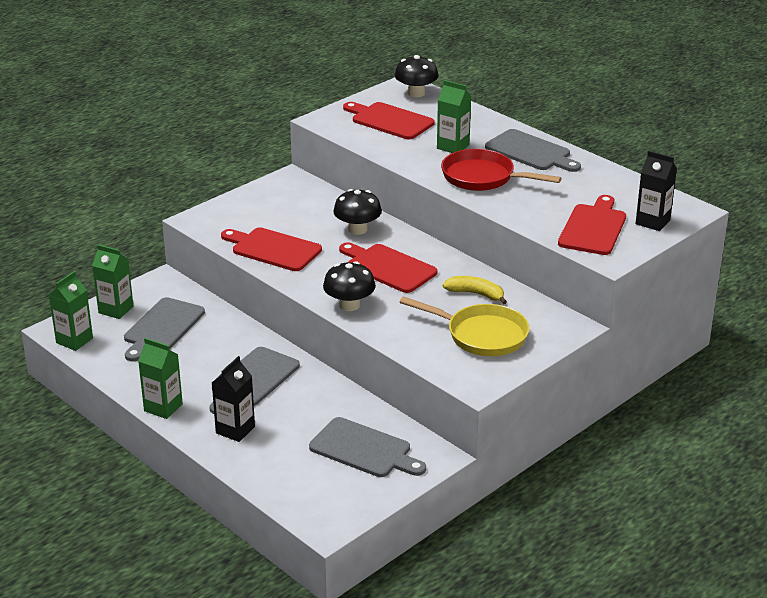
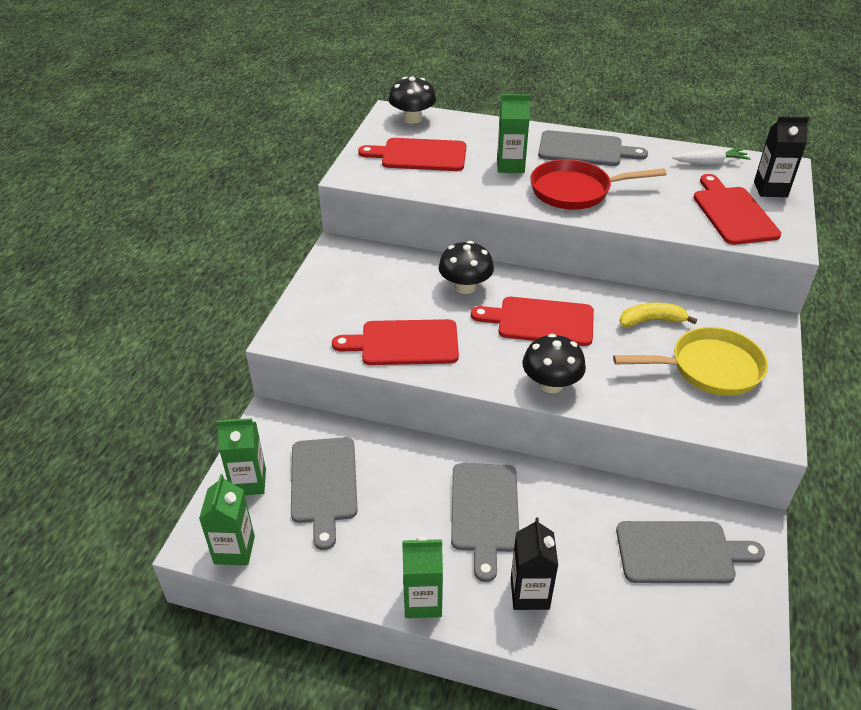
camera: 30 degrees left, 10 degrees up
(628, 190) = (710, 163): none -> white carrot

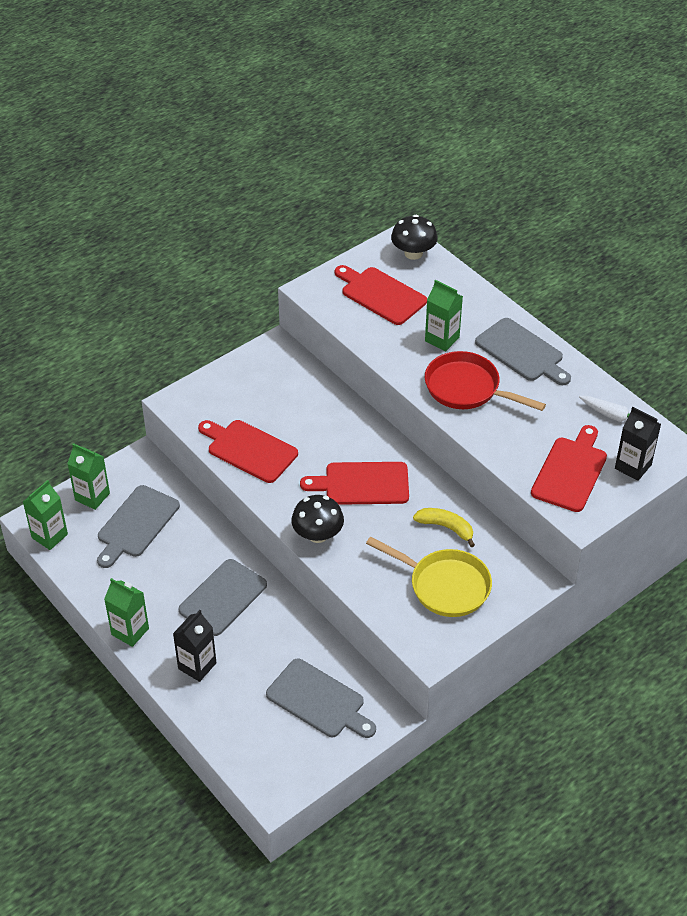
camera: 35 degrees right, 5 degrees up
(465, 287) = (337, 427): black mushroom -> none
(540, 321) = (362, 484): red cutting board -> red cutting board turned 45 degrees counterclockwise

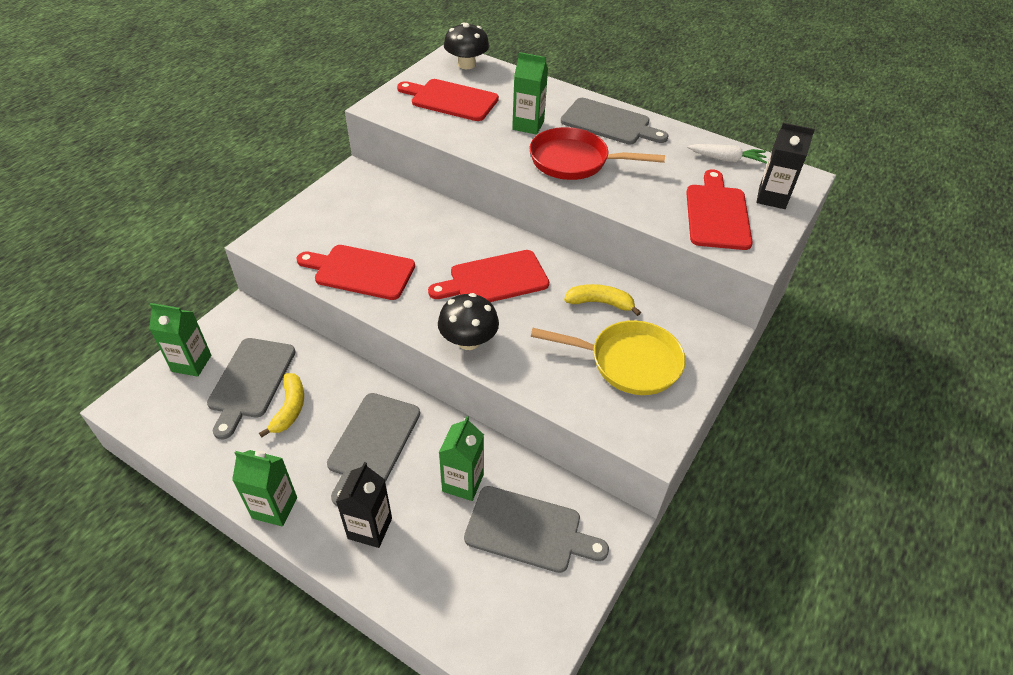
camera: 20 degrees left, 0 degrees up
(49, 536) = (148, 418): green carton -> green carton (463, 483)
(161, 555) = (289, 408): none -> yellow banana

